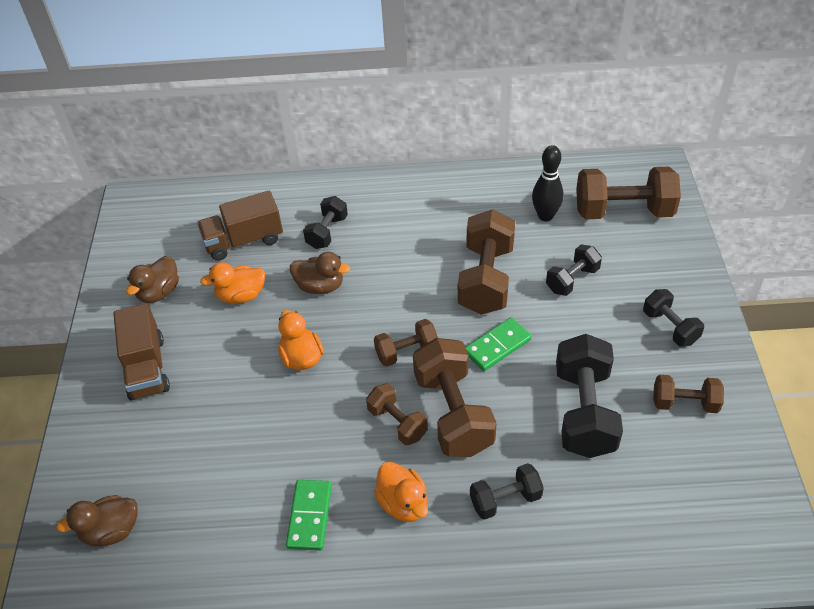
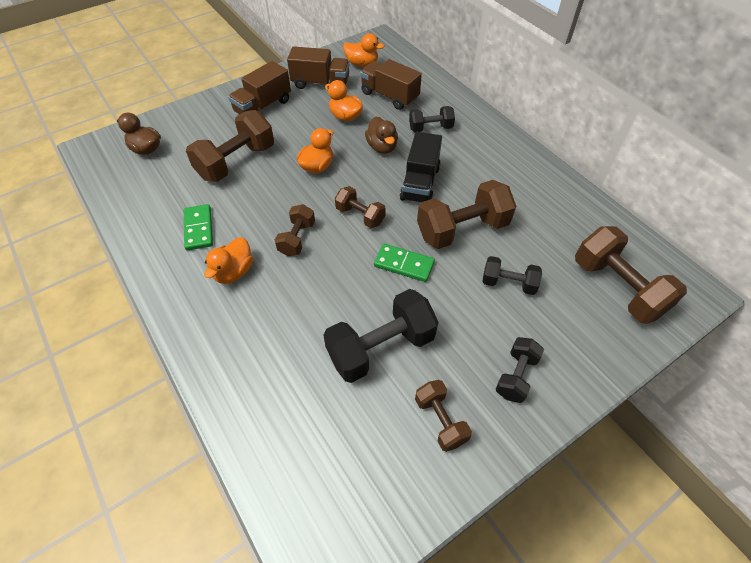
camera: 55 degrees right, 5 degrees up
(159, 292) = (320, 83): brown duck -> brown truck
(162, 238) = (362, 64): none -> orange duck
(310, 516) = (199, 229): green domino -> green domino turned 75 degrees counterclockwise
(400, 280) = (420, 183): none -> black truck
(453, 413) = (325, 265): brown dumbbell -> brown dumbbell (236, 162)
(505, 500) = (268, 330): black dumbbell -> none
(545, 216) = (560, 237): black bowling pin -> none

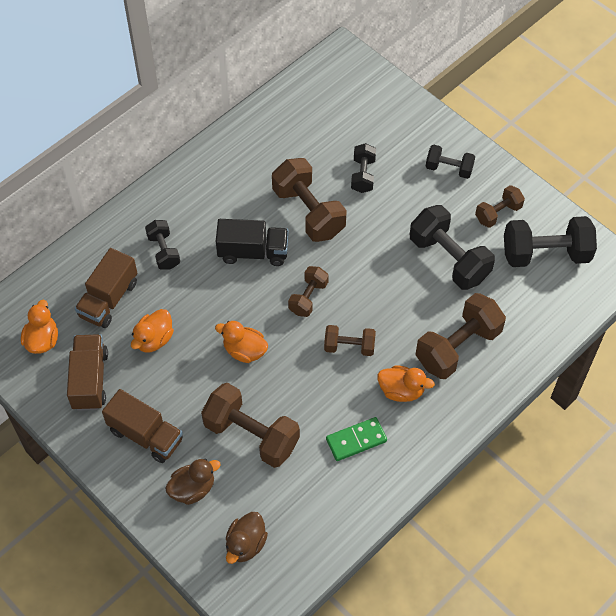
camera: 100 degrees left, 5 degrees up
(366, 468) = (545, 254): none -> black dumbbell
(382, 147) = (203, 294): brown duck -> brown duck (193, 489)
(404, 264) = (360, 253): green domino -> none
(617, 287) = (349, 102): brown dumbbell -> brown dumbbell (457, 347)

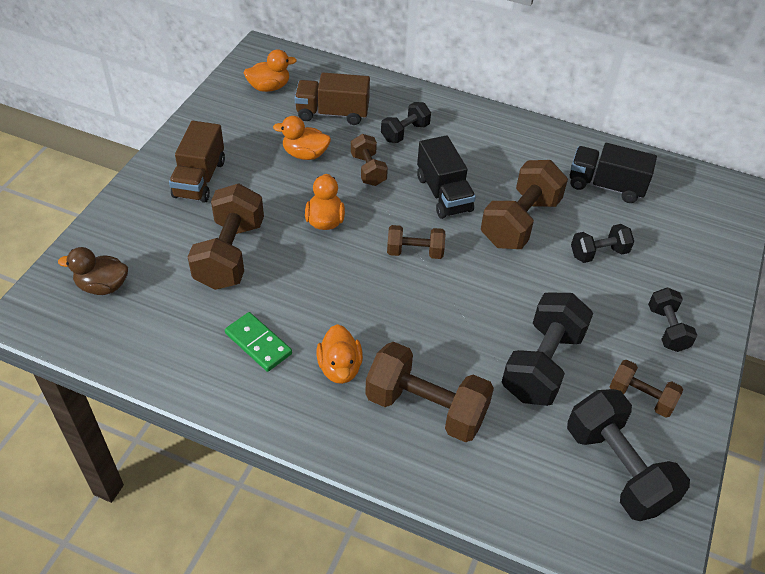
camera: 65 degrees right, 10 degrees down
(90, 380) = (242, 127): brown truck -> none
(193, 489) = (153, 228): brown duck -> none
(296, 136) = (606, 186): none -> black truck
(349, 346) = (373, 304): brown dumbbell -> brown dumbbell (368, 170)

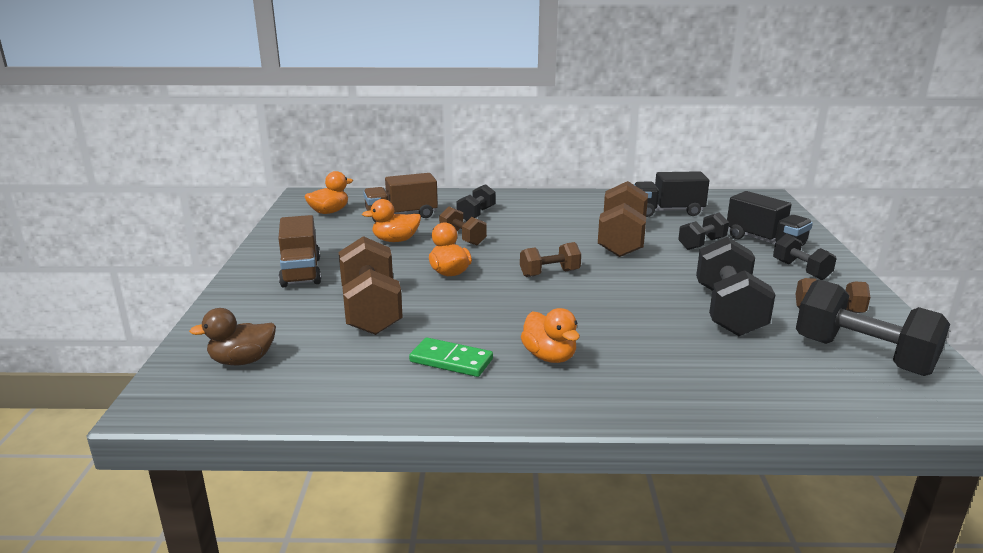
camera: 20 degrees left, 25 degrees down
(426, 407) = (658, 362): brown dumbbell -> none
(443, 194) = (542, 238): black truck -> black truck (765, 241)

